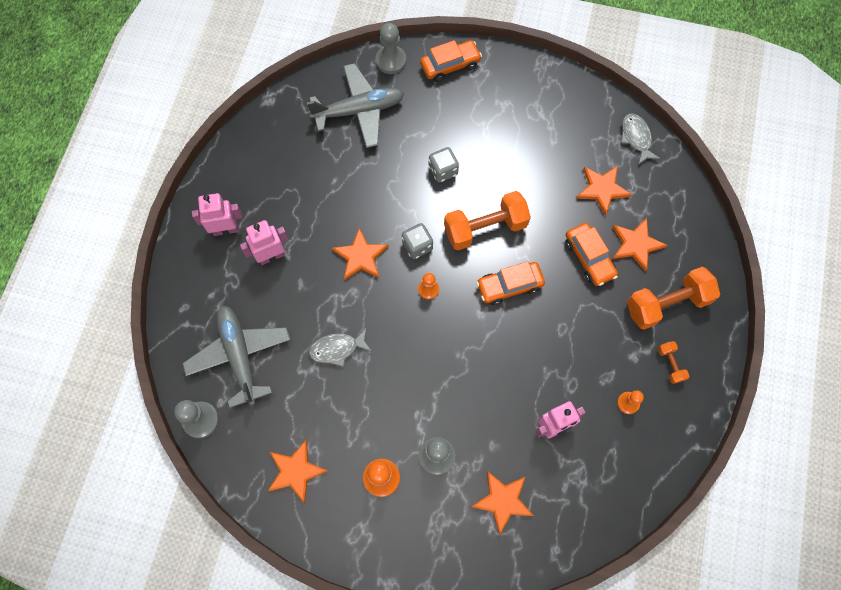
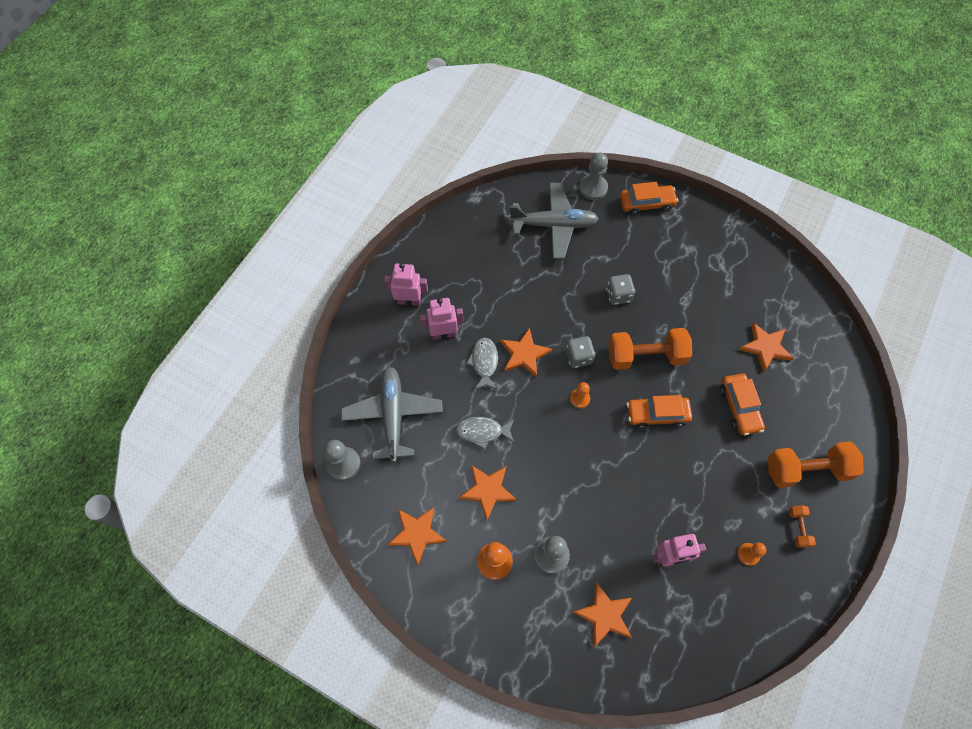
camera: 15 degrees right, 5 degrees down
(636, 138) = (809, 308): grey fish -> grey fish (484, 362)
(636, 245) = (788, 406): orange star -> orange star (488, 490)

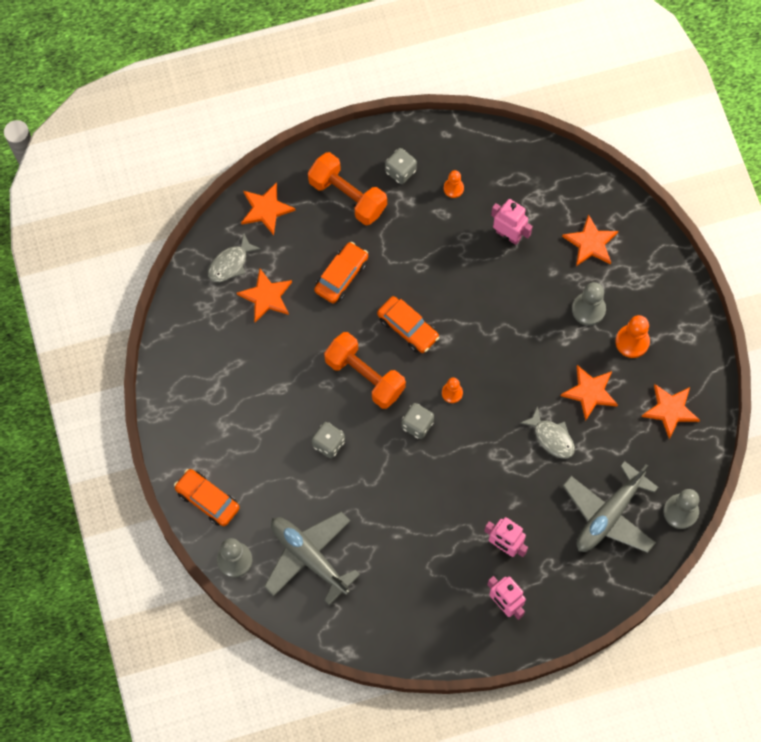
camera: 135 degrees left, 5 degrees up
(484, 362) = (496, 490): grey fish -> grey fish (230, 264)
(524, 354) = (457, 467): orange star -> orange star (266, 209)
(798, 528) = (400, 171): orange dumbbell -> grey dice

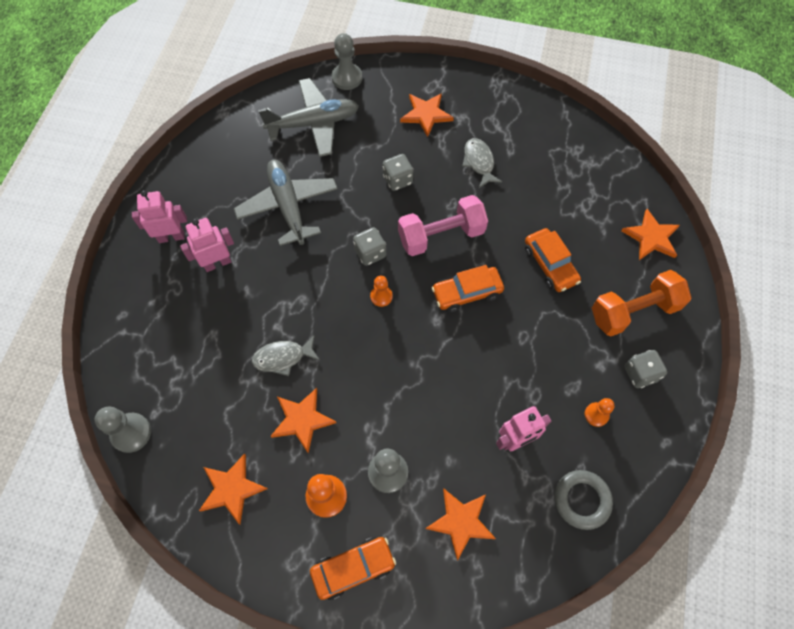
camera: 120 degrees right, 5 degrees down
(207, 500) = (406, 82): orange car -> orange car (353, 568)
(230, 264) = (608, 186): grey fish -> grey fish (479, 162)
(266, 296) = (561, 198): orange star -> orange star (426, 115)
(365, 376) = (441, 235): orange dumbbell -> pink dumbbell
(524, 172) = (581, 500): none -> grey ring
(609, 515) = (178, 365): grey plane -> grey plane (288, 206)

